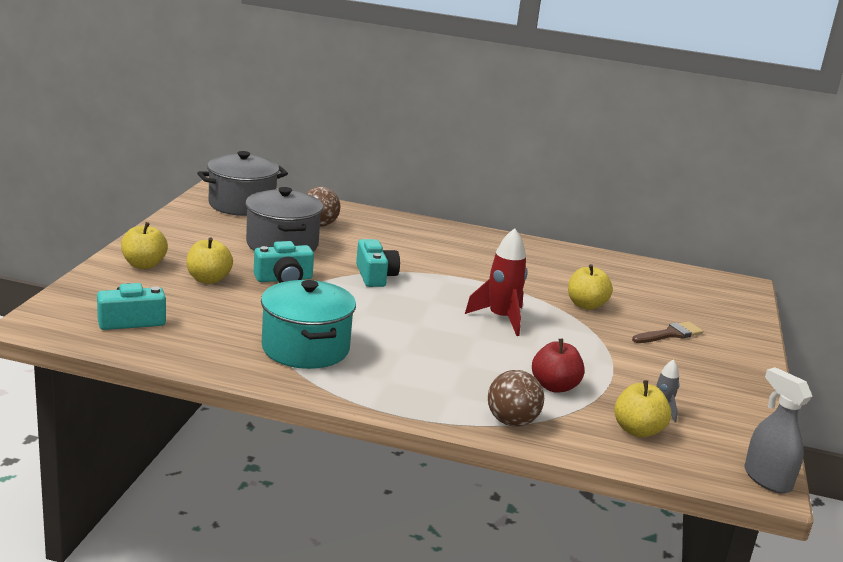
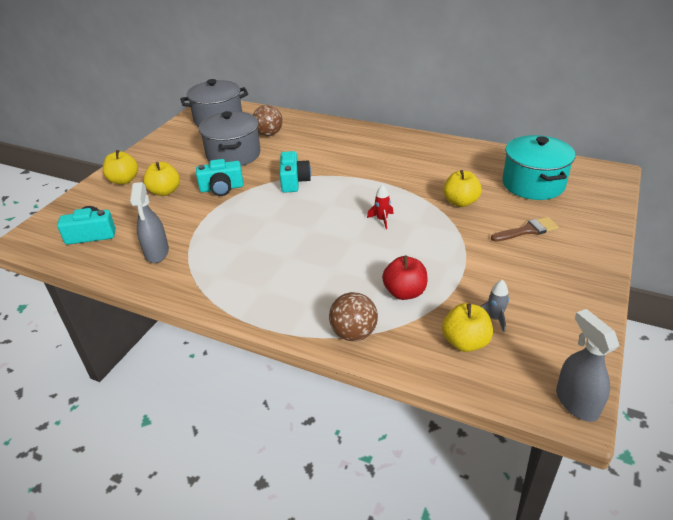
camera: 15 degrees right, 15 degrees up
(232, 342) = (157, 253): none -> grey spray bottle
(305, 348) = (211, 257): turquoise pot -> turquoise pot (533, 184)
(501, 318) = (382, 220): red rocket -> red rocket, size x0.52

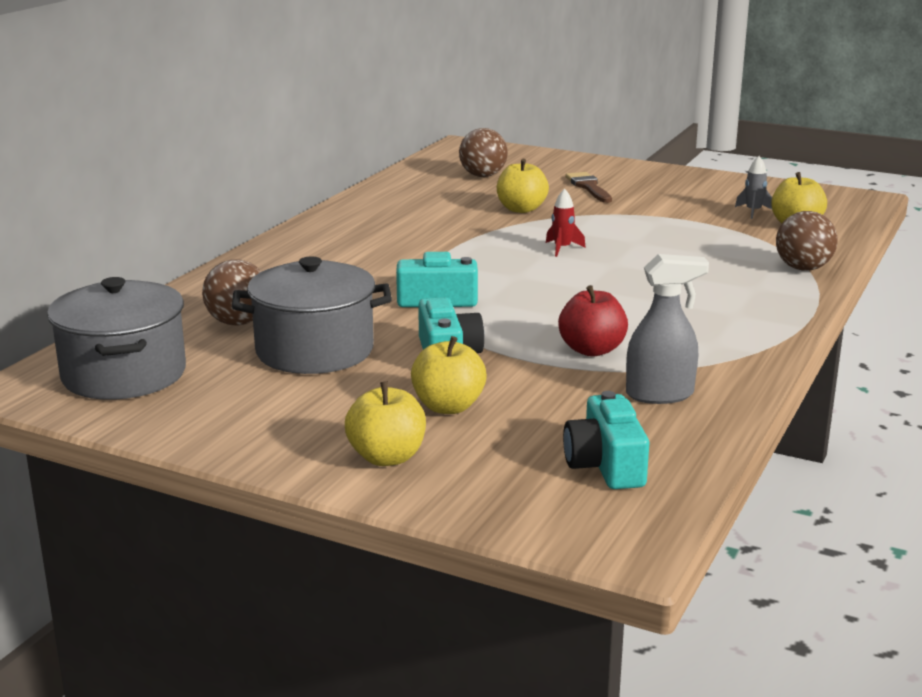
camera: 90 degrees left, 15 degrees down
(404, 292) = (721, 244): red apple -> red apple (592, 350)
(533, 184) = (483, 176): turquoise pot -> brown ball
(576, 402) = (856, 196): grey spray bottle -> none

